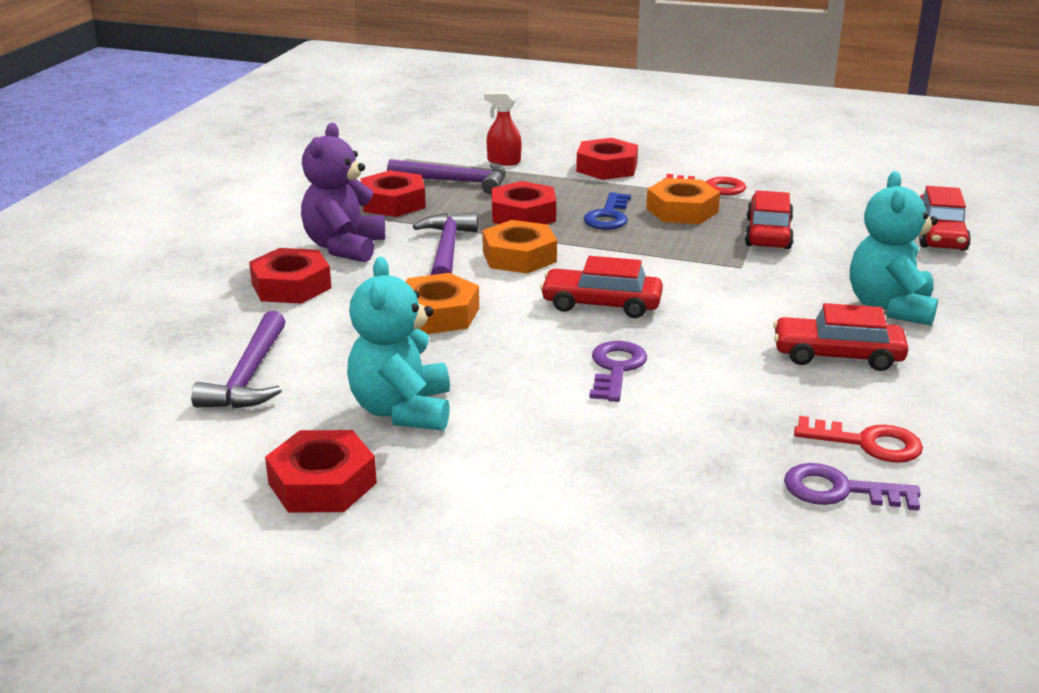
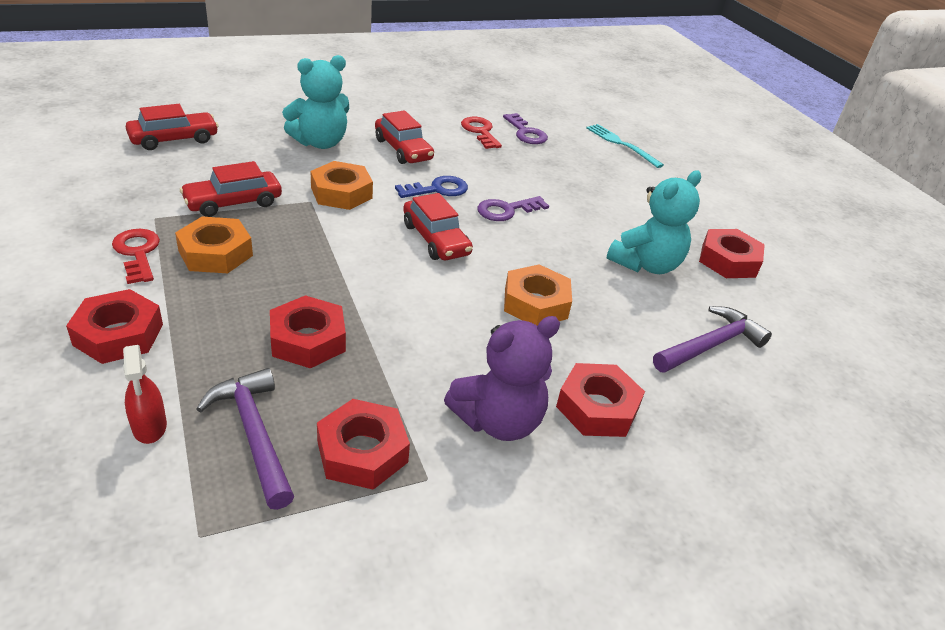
camera: 135 degrees left, 10 degrees up
(447, 250) = (432, 351): purple hammer -> none
(519, 256) = (401, 305): orange nut -> orange nut (341, 193)
(608, 216) = (266, 288): blue key -> blue key (438, 189)
(727, 590) = (621, 144): none -> turquoise fork

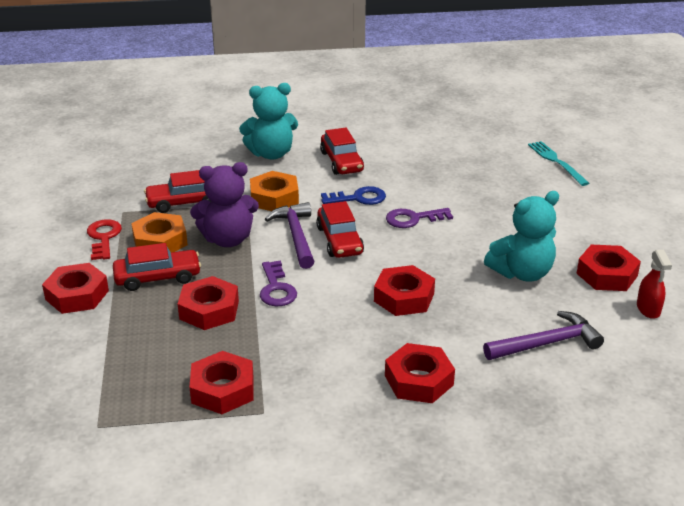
camera: 20 degrees right, 5 degrees down
(149, 427) = (83, 357): red spray bottle -> red spray bottle (648, 309)
(174, 139) = (153, 148): red car -> red car (158, 277)
(254, 434) = (151, 370): purple hammer -> purple hammer (296, 236)
(480, 131) = (420, 146): red key -> none
(498, 421) = (333, 381): purple teddy bear -> purple teddy bear (227, 239)
(526, 133) = (464, 149): purple key -> purple key (276, 289)
(535, 303) = (404, 297): orange nut -> red nut

